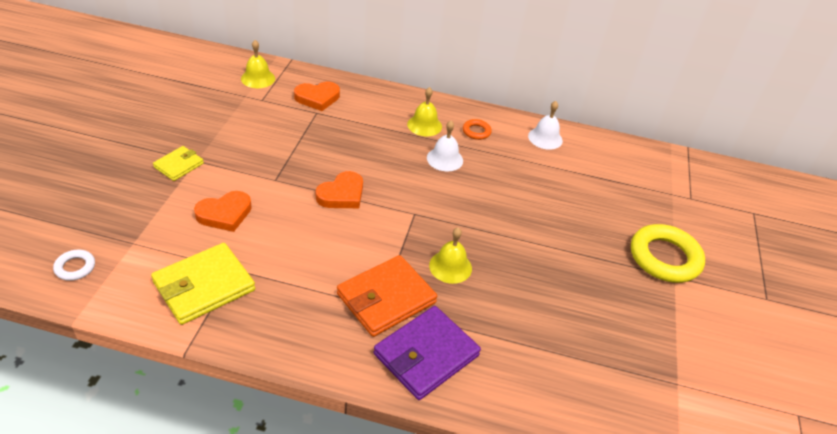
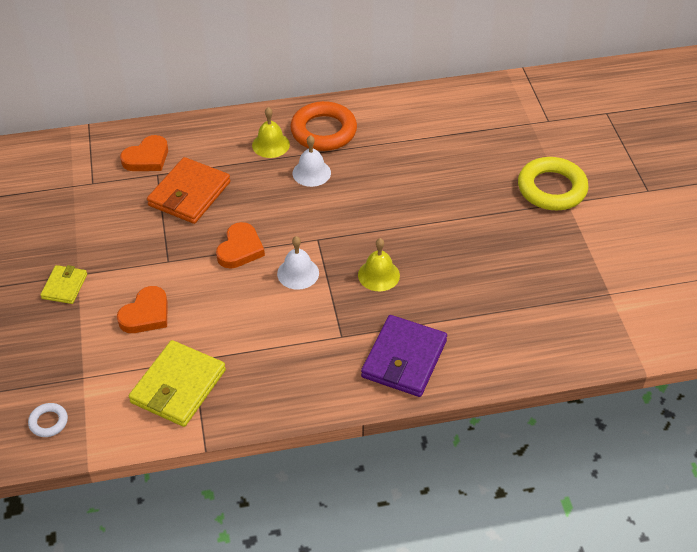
camera: 20 degrees left, 5 degrees up
(258, 78) = (70, 161): yellow bell -> none
(386, 298) = (342, 327): orange wallet -> orange wallet (189, 194)
(476, 131) = (323, 131): orange ring -> orange ring, size x2.14
(545, 138) = (391, 111): white bell -> white bell (298, 273)

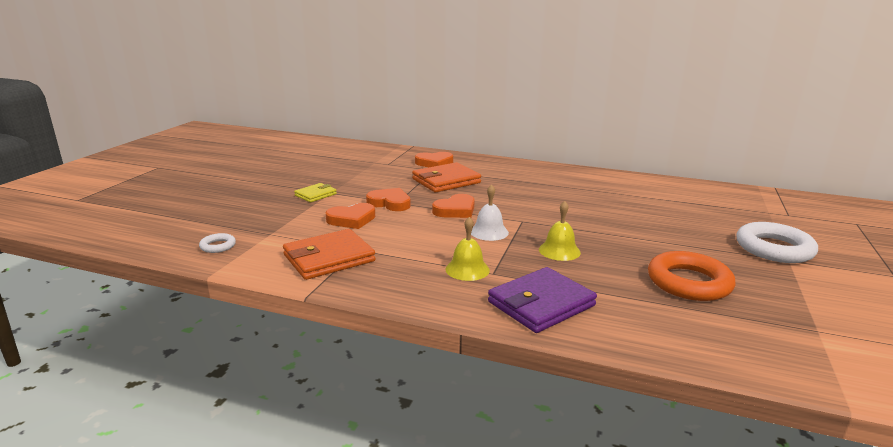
camera: 30 degrees right, 25 degrees down
(161, 266) = (390, 203): none -> orange heart
(178, 386) = (329, 258): yellow wallet -> orange wallet
(270, 145) = (527, 176): yellow bell -> yellow bell (467, 269)
(311, 173) = (547, 192): white bell -> none
(323, 131) = (574, 179): orange ring -> orange ring (689, 282)
(551, 188) = (774, 248): yellow ring -> white ring

